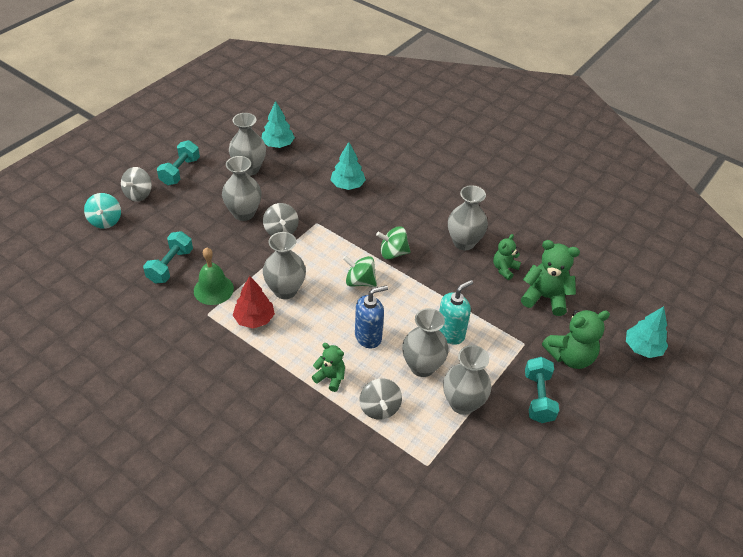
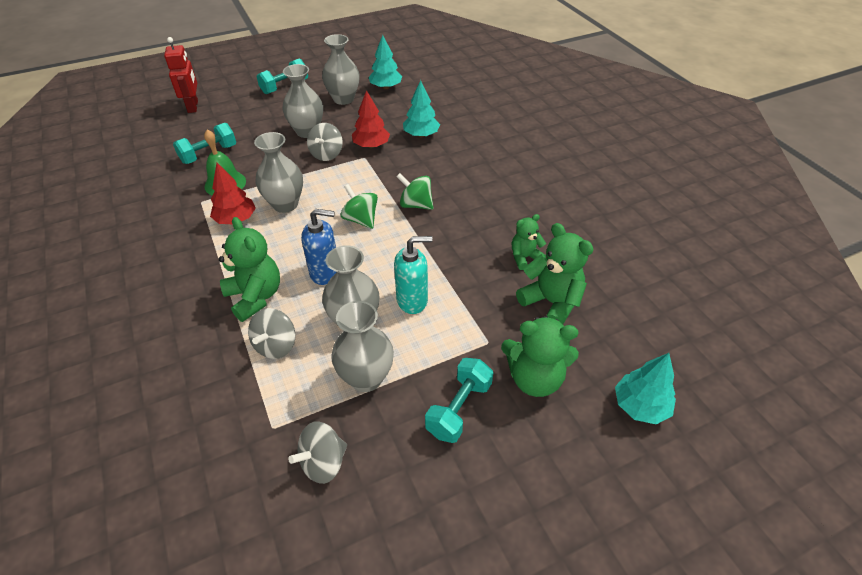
camera: 30 degrees right, 0 degrees up
(105, 221) = (193, 106): turquoise spinning top -> red robot
(139, 194) = (236, 94): grey spinning top -> grey spinning top (323, 462)
(313, 209) = (371, 145): none -> red tree
(330, 378) = (255, 297): green teddy bear -> green teddy bear, size x1.67
(464, 242) = (499, 218): grey vase -> none

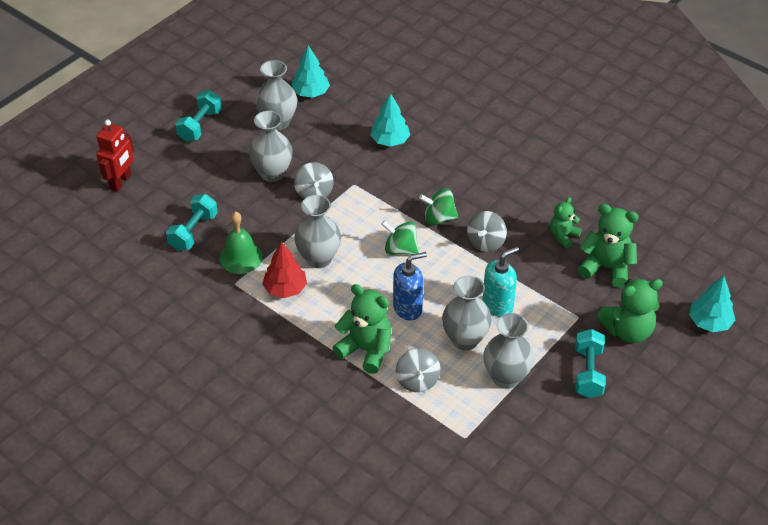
camera: 25 degrees left, 0 degrees up
(193, 106) = (120, 182): red robot -> red robot turned 60 degrees clockwise
(323, 462) = (519, 444): grey spinning top -> grey spinning top (486, 242)
(371, 145) = (350, 169): red tree -> none

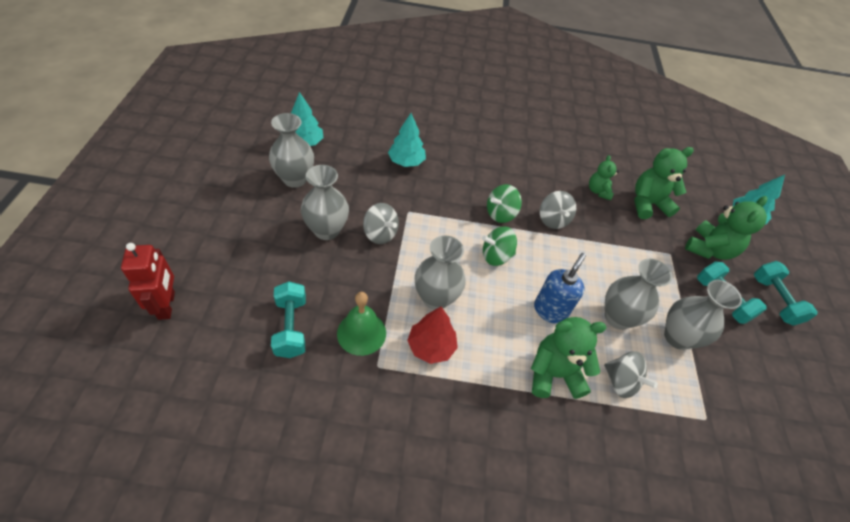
camera: 40 degrees left, 5 degrees up
(200, 125) = (218, 209): turquoise dumbbell -> turquoise dumbbell (774, 300)
(498, 305) = (611, 272): turquoise soap dispenser -> none

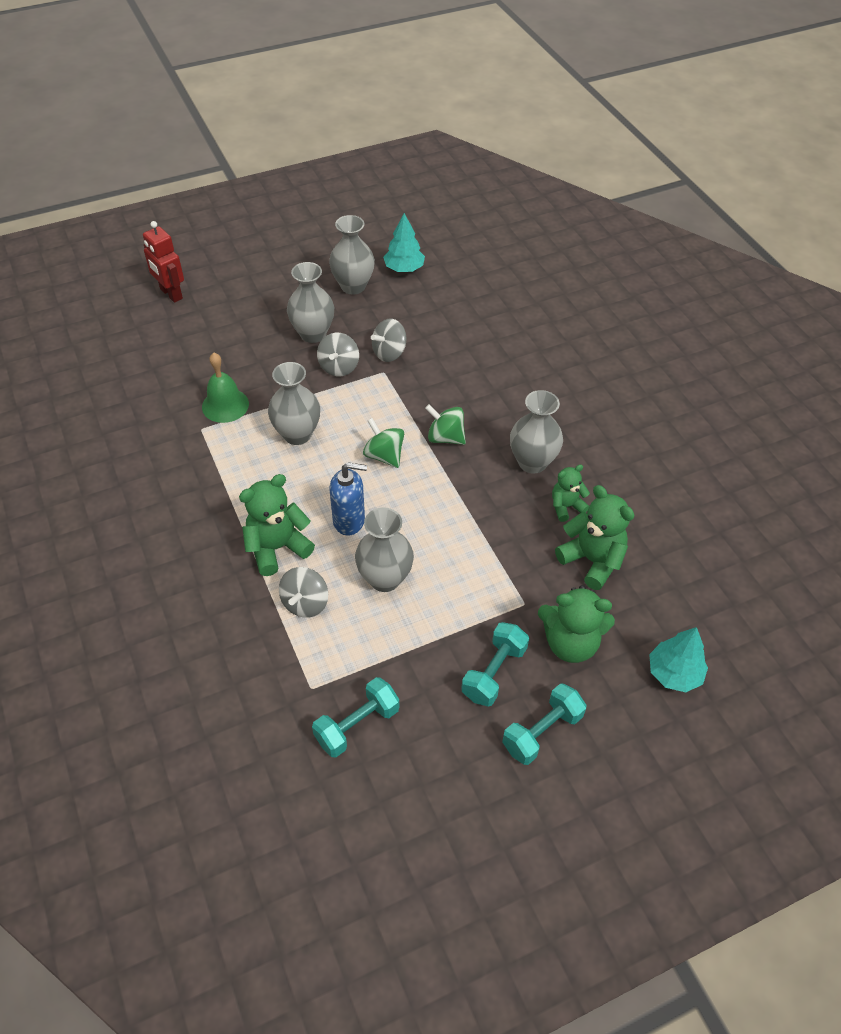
camera: 65 degrees right, 0 degrees up
(167, 305) = (171, 294): red robot -> red robot turned 90 degrees clockwise
(291, 327) = (200, 364): turquoise dumbbell -> turquoise dumbbell (357, 725)
(406, 162) = (449, 341): turquoise tree -> none
(431, 346) = (244, 453): red tree -> none
(552, 220) = (477, 481): grey spinning top -> grey spinning top (389, 353)
(554, 374) = (277, 548): green teddy bear -> green teddy bear turned 90 degrees counterclockwise
(677, 337) = (400, 639): grey vase -> grey vase (532, 462)

